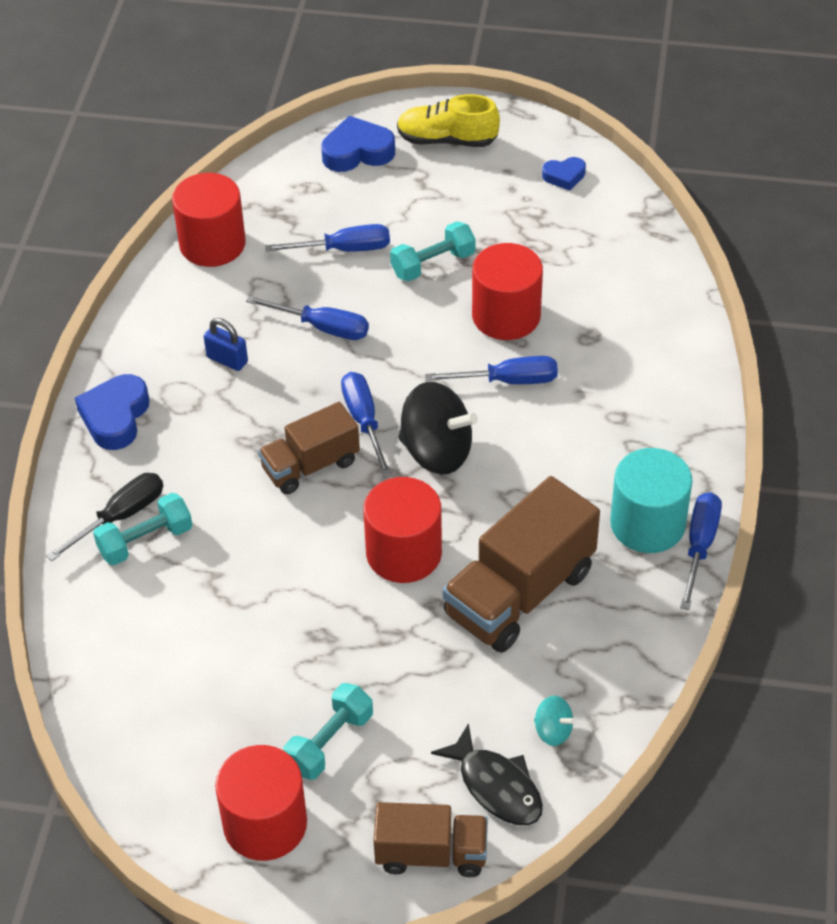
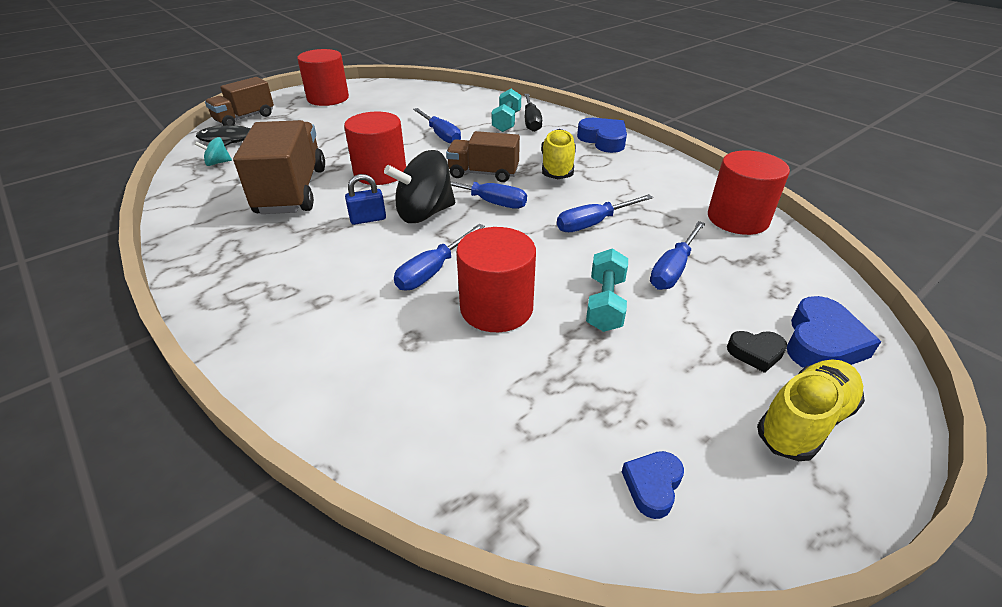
camera: 130 degrees right, 10 degrees down
(227, 360) = (607, 182): blue padlock -> blue padlock (368, 219)
(232, 415) = (557, 167): none -> yellow shoe
(310, 465) = (483, 173): brown truck -> brown truck turned 90 degrees counterclockwise
(329, 742) = (330, 119): turquoise dumbbell -> none
(404, 176) = (755, 353): none -> black heart
(647, 524) = (233, 257): turquoise cylinder -> none
(699, 546) = (179, 266): blue screwdriver -> blue screwdriver (441, 135)

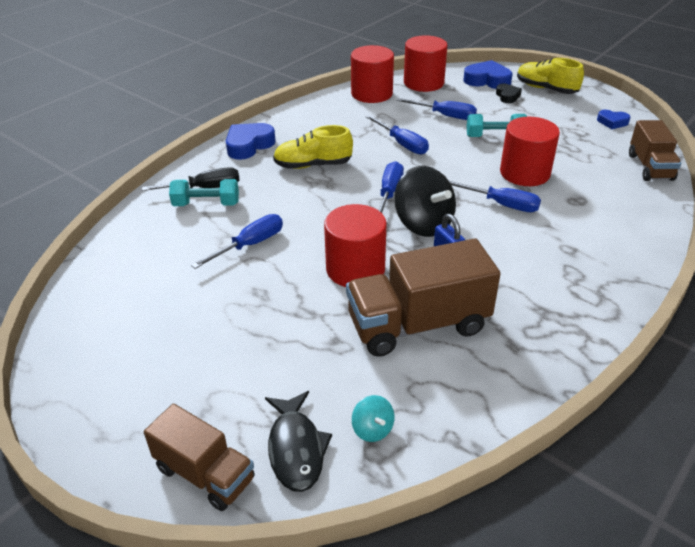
camera: 100 degrees left, 0 degrees up
(328, 98) = (114, 391): red cylinder -> red cylinder (423, 83)
(483, 173) = (336, 203): brown truck -> brown truck (650, 167)

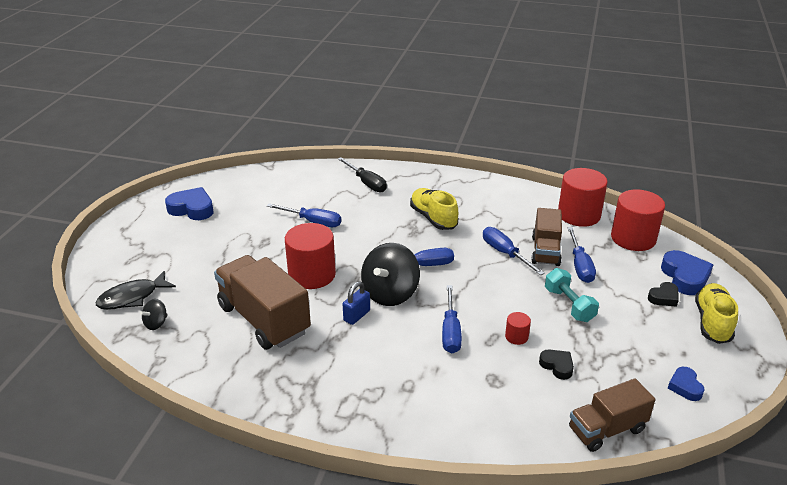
camera: 65 degrees right, 5 degrees down
(205, 474) = (106, 271): brown truck -> brown truck (545, 251)
(206, 204) = (348, 190): turquoise dumbbell -> none
(249, 145) = (437, 182): blue heart -> blue heart (192, 209)
(372, 429) = (156, 323): turquoise spinning top -> black spinning top
(402, 144) = (505, 253): blue screwdriver -> blue screwdriver turned 120 degrees clockwise
(524, 173) = (516, 337): red cylinder -> red cylinder, size x0.44
(570, 165) = (557, 366): none -> black heart

